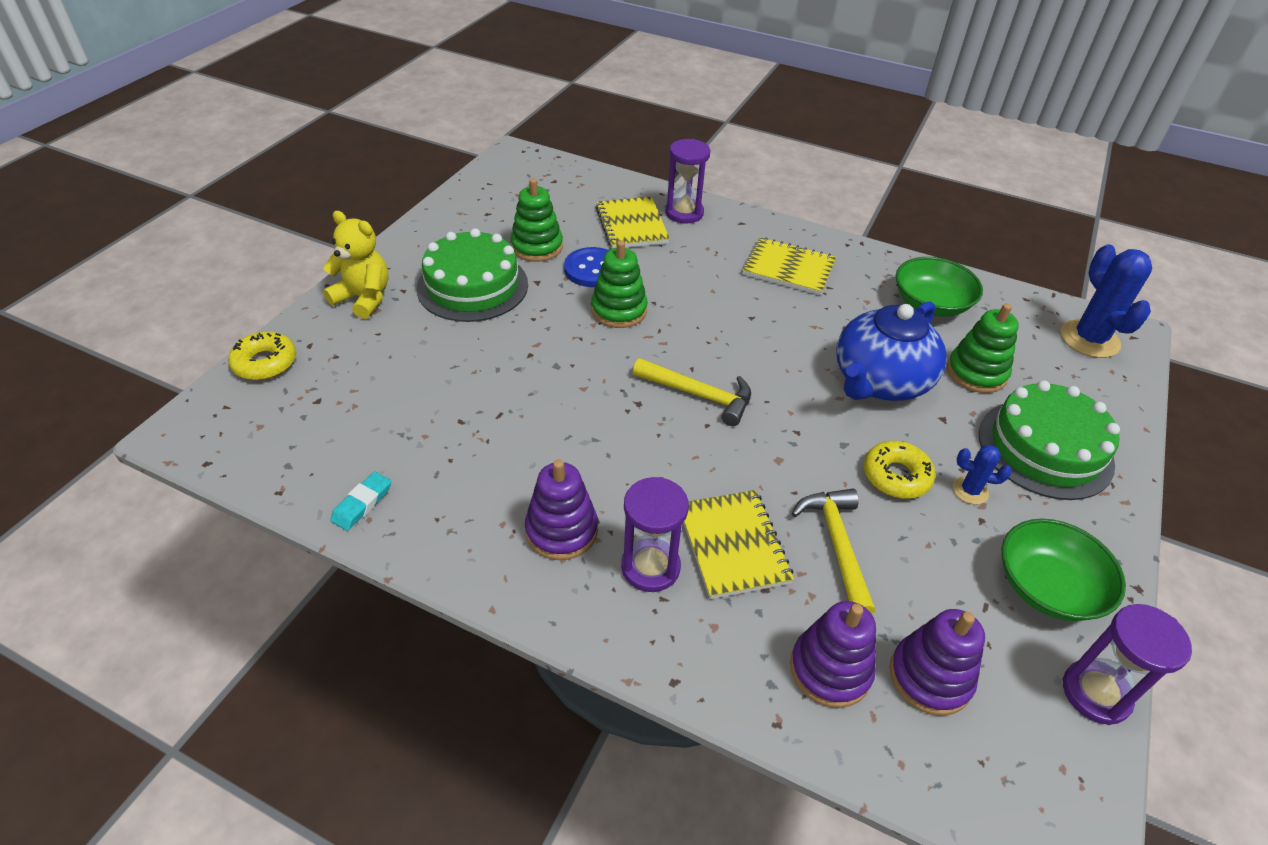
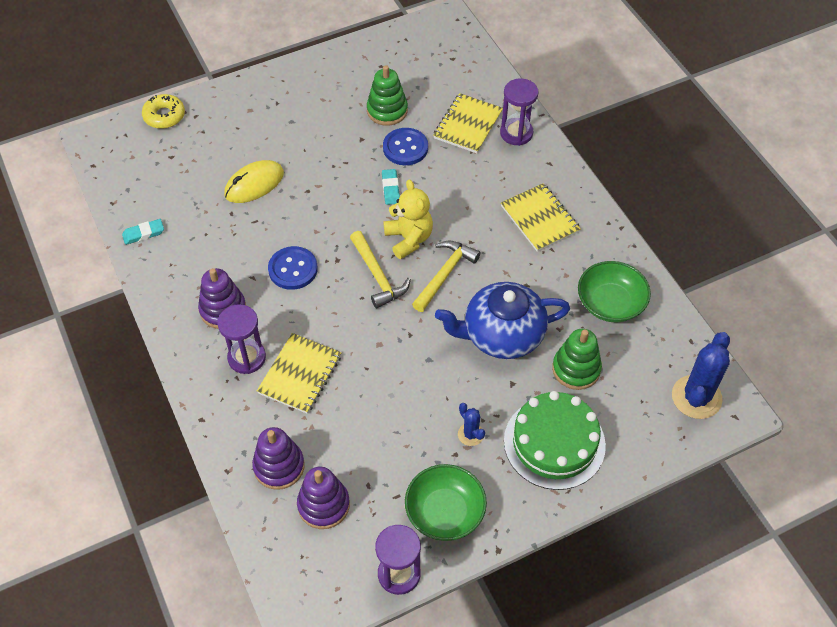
camera: 40 degrees right, 10 degrees up
(364, 298) = (250, 97): yellow teddy bear -> yellow teddy bear (409, 239)
(458, 378) = (254, 184): none -> yellow mouse
(472, 286) = (319, 121): green cake -> none
(599, 439) = (293, 269): none -> blue button
(619, 310) = (390, 189): green stacking toy -> turquoise eraser
(837, 545) = (355, 411): yellow hammer -> yellow hammer (445, 274)
(896, 476) = (436, 397): yellow donut -> none

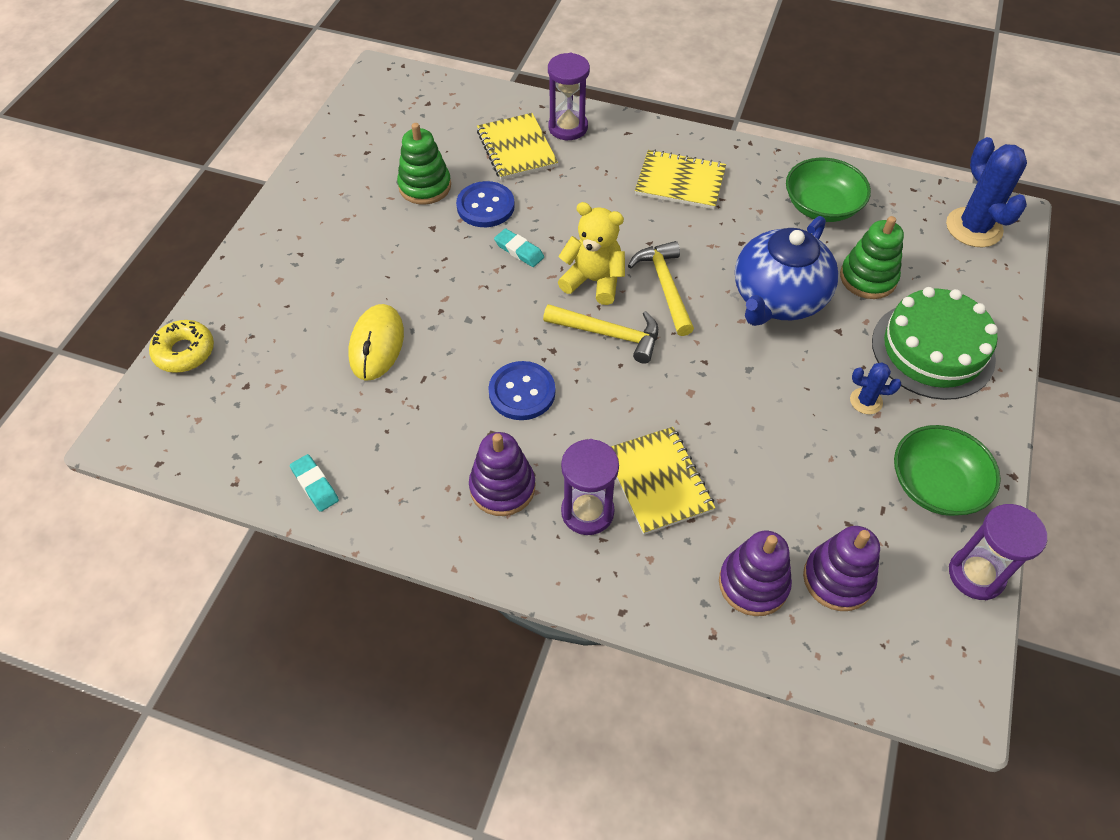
camera: 45 degrees left, 0 degrees up
(143, 233) = (315, 485): turquoise eraser -> turquoise eraser turned 60 degrees counterclockwise

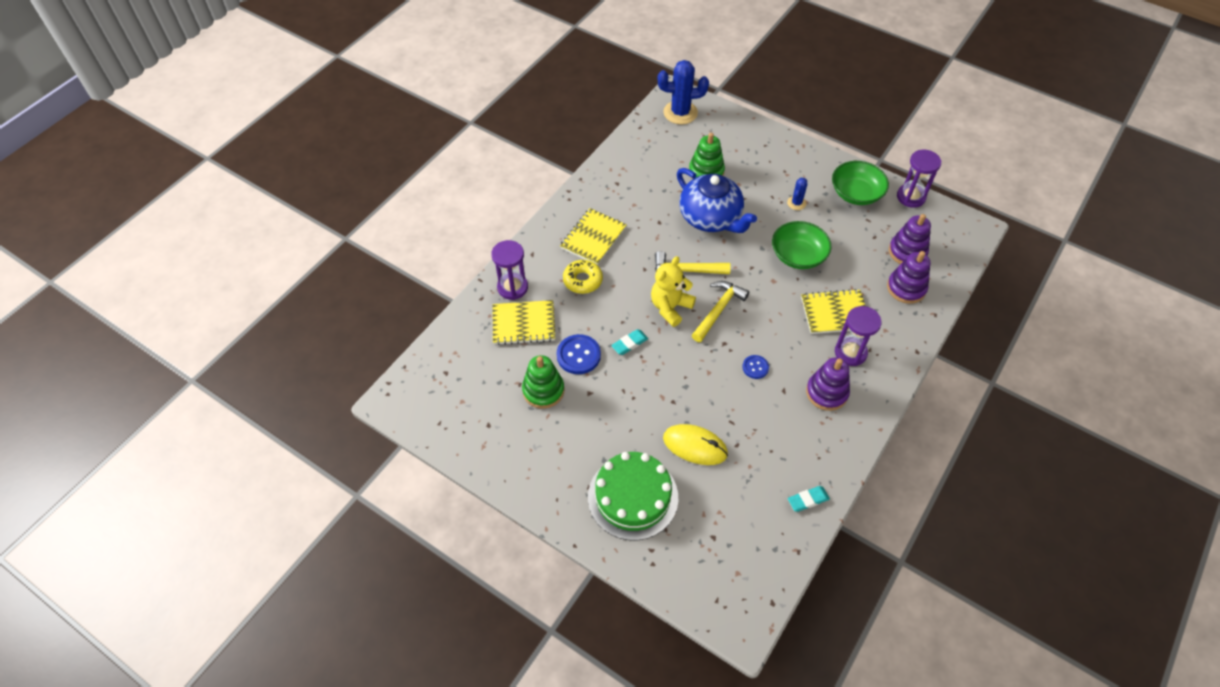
camera: 75 degrees left, 0 degrees up
(184, 352) = (670, 579): yellow donut -> yellow donut (582, 280)
(522, 392) = (755, 367): blue button -> blue button, size x0.59
(821, 206) = (640, 174): green bowl -> green bowl (798, 255)
(932, 350) = (767, 163): green cake -> green cake (633, 497)

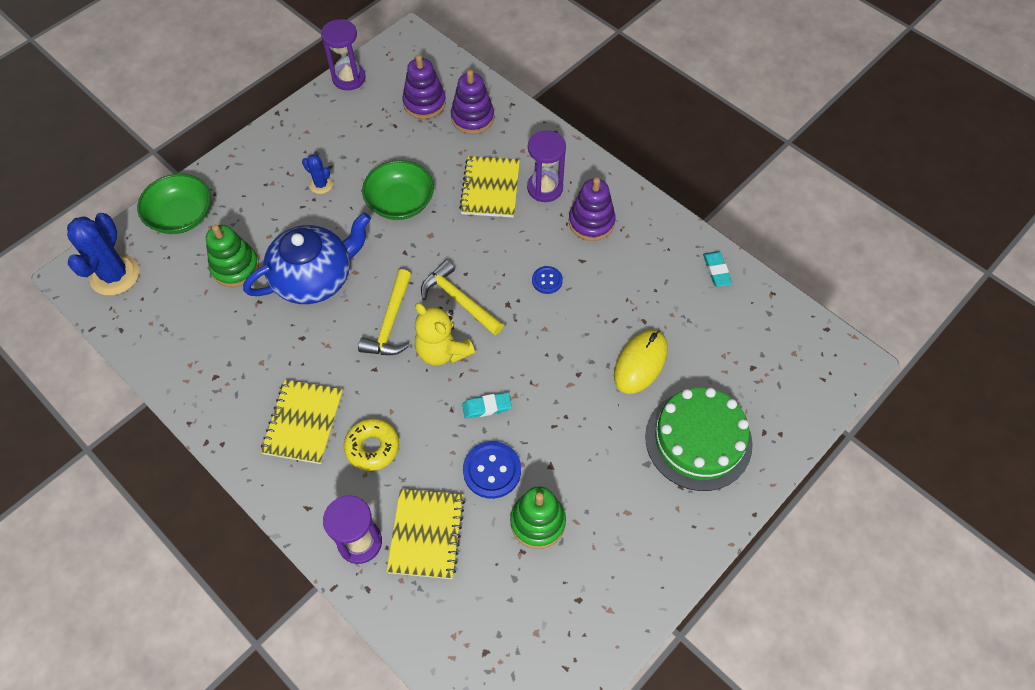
camera: 80 degrees left, 5 degrees up
(593, 238) = (303, 422): yellow notebook -> yellow notebook turned 60 degrees clockwise
(629, 343) = (486, 407): turquoise eraser -> turquoise eraser turned 75 degrees counterclockwise
(856, 193) = (326, 125): green bowl -> green bowl (181, 216)

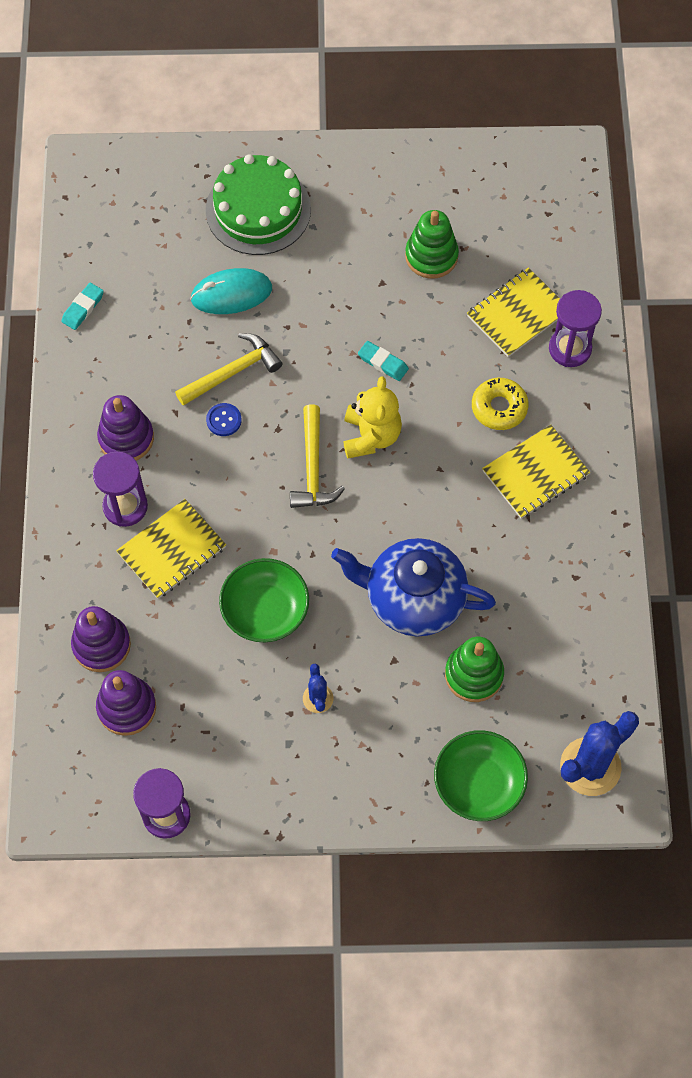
camera: 135 degrees left, 5 degrees up
(390, 323) = (389, 497): yellow hammer -> yellow hammer (233, 372)
(492, 470) = (427, 315): blue button -> none
(640, 363) = (231, 294): yellow mouse -> turquoise mouse

